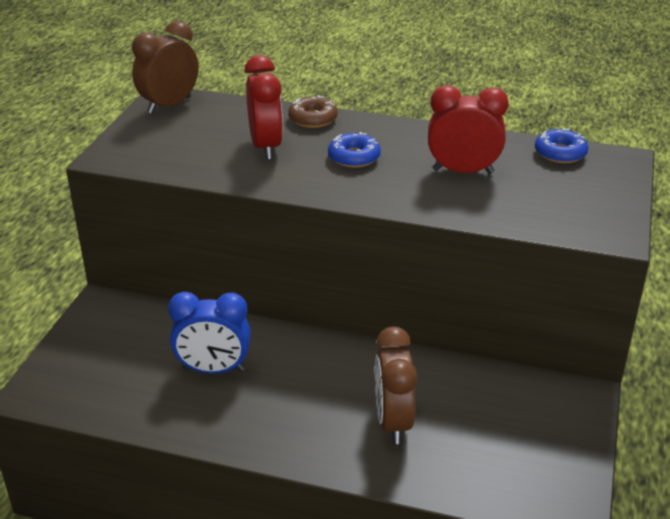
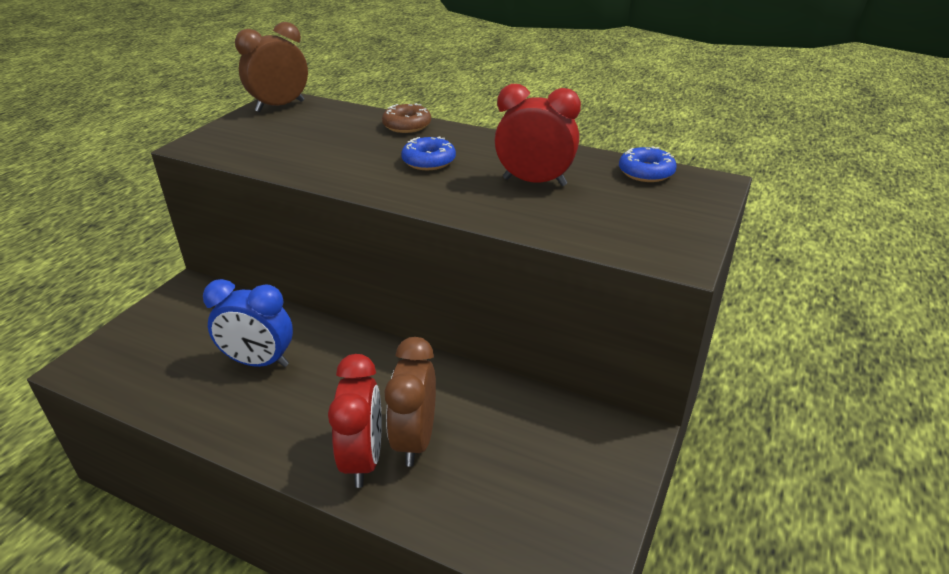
camera: 10 degrees right, 0 degrees up
(266, 147) = (347, 146): red clock -> red clock (363, 459)

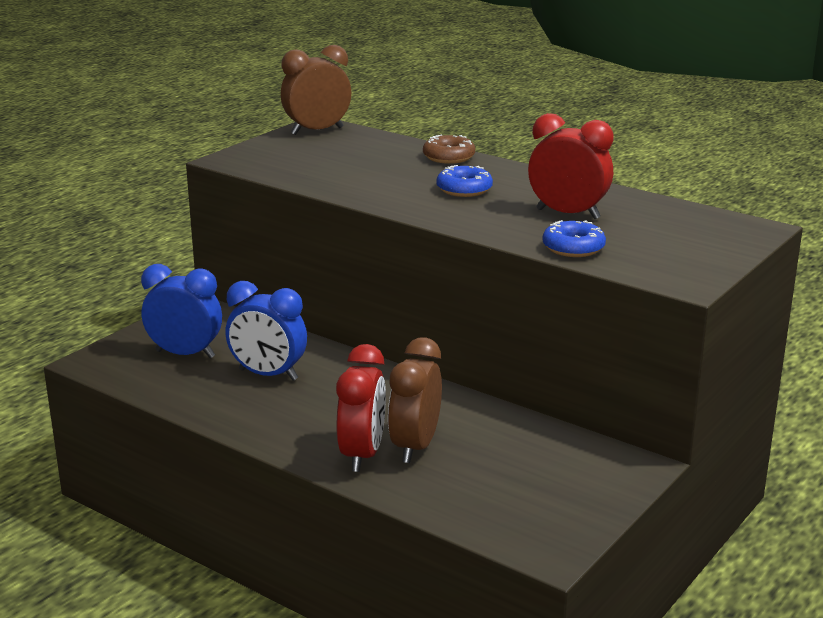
camera: 10 degrees right, 10 degrees down
(175, 345) = (185, 354): none -> blue clock
(646, 172) = (689, 214): blue donut -> blue donut (573, 248)

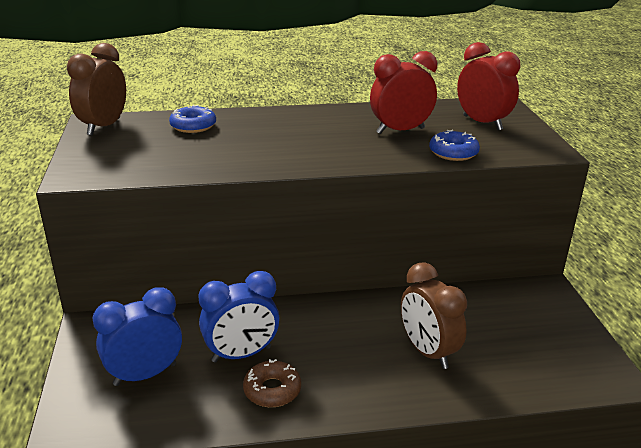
camera: 45 degrees left, 5 degrees up
(362, 455) = (410, 380): red clock -> red clock (482, 123)
(449, 157) = (245, 116): brown donut -> brown donut (272, 390)
(464, 189) = (305, 136): blue donut -> blue donut (193, 126)

